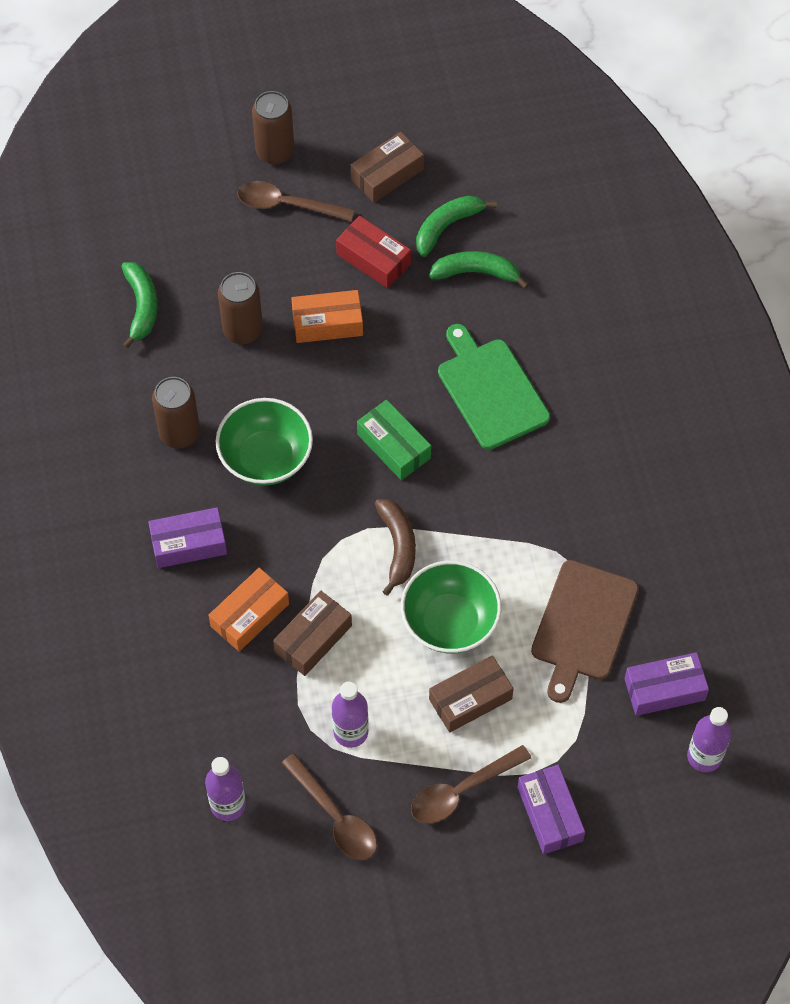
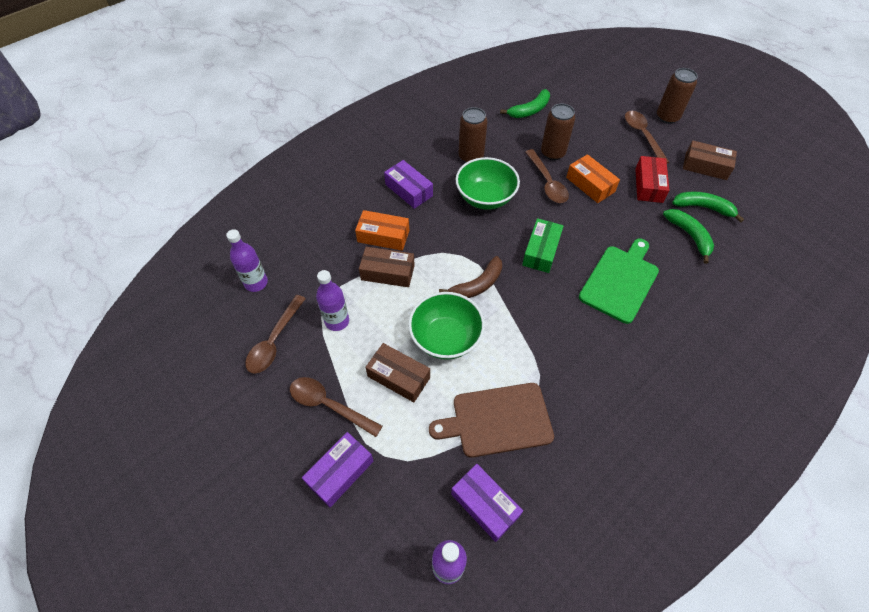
camera: 60 degrees right, 5 degrees down
(290, 370) = (547, 183): none -> brown spoon

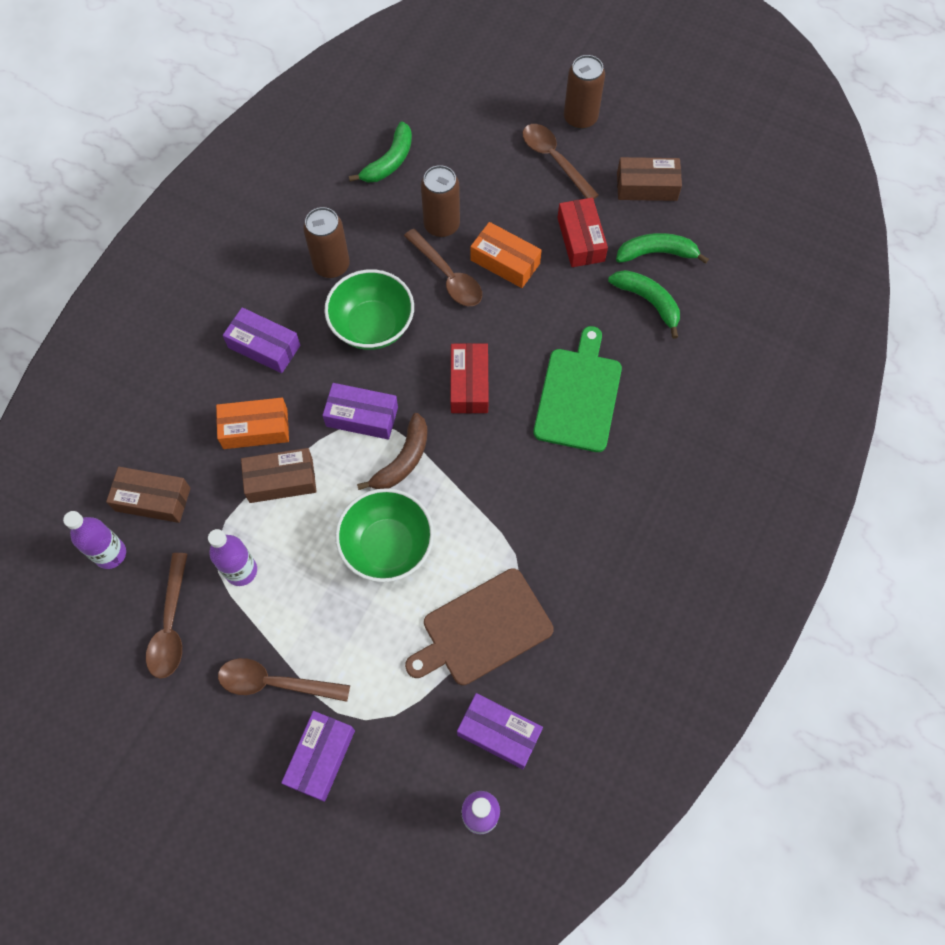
camera: 20 degrees left, 10 degrees up
(398, 377) = (347, 617): brown box -> brown box (153, 499)
(458, 249) = (362, 416): none -> purple box
(541, 251) = (469, 384): green box -> red box

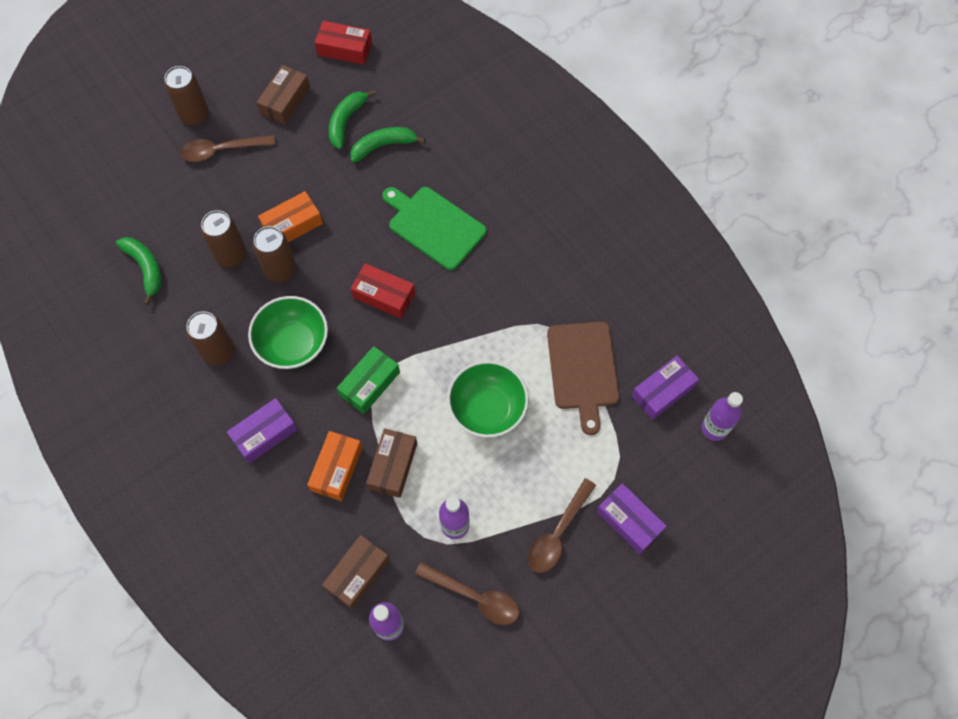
camera: 65 degrees left, 0 degrees up
(362, 416) = (370, 384): purple box -> green box
(403, 460) = (422, 369): brown banana -> none
(448, 276) = (281, 270): brown spoon -> brown can
(581, 239) = (304, 165): red box -> red box (344, 49)

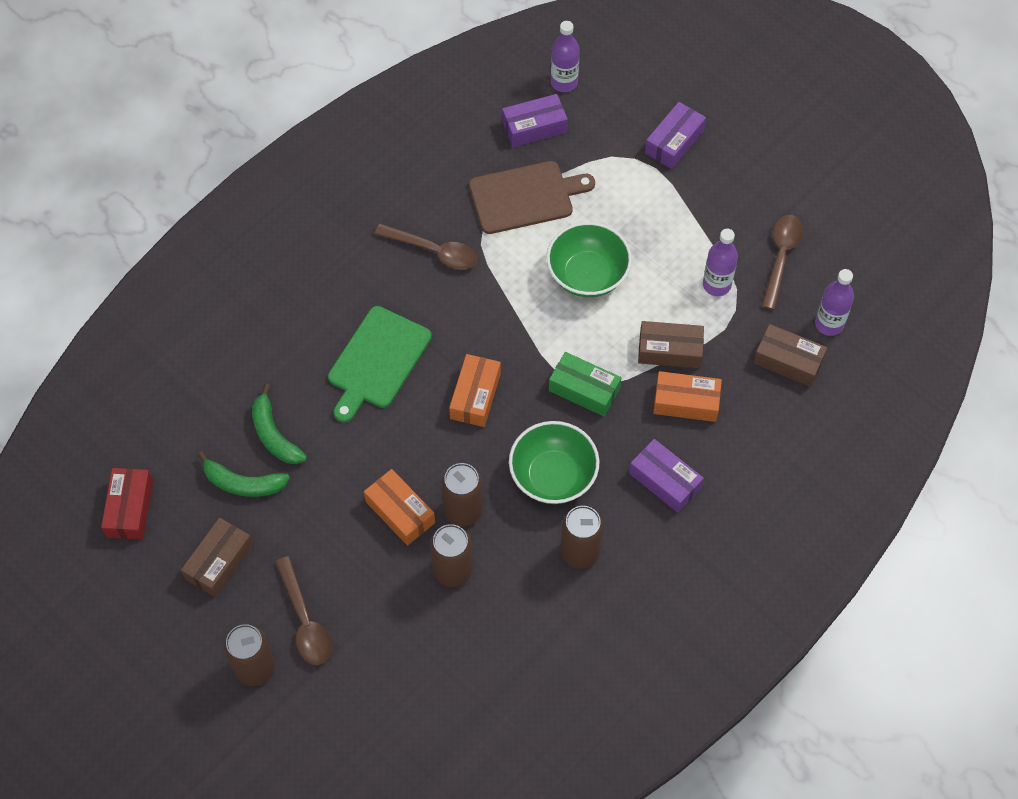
camera: 100 degrees left, 5 degrees down
(145, 268) = (487, 665): green banana -> none
(285, 101) = (219, 562): brown box -> brown box turned 75 degrees counterclockwise
(384, 295) = (475, 396): red box -> orange box
(558, 533) = (701, 198): brown spoon -> brown spoon (434, 251)
(662, 391) = (534, 127): purple box -> purple box turned 60 degrees counterclockwise

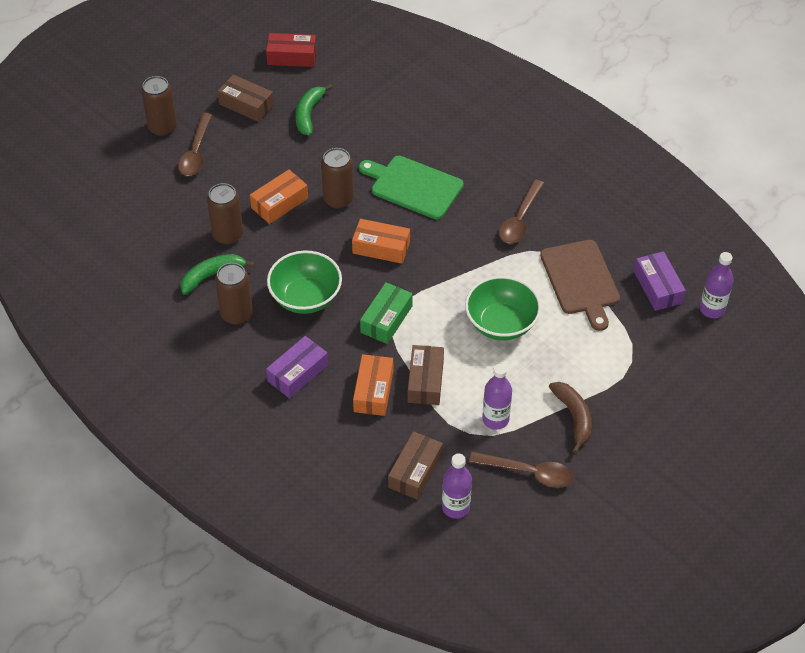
camera: 90 degrees right, 10 degrees down
(274, 435) = (349, 129): green banana -> green banana (212, 275)
(305, 620) = (196, 152): brown spoon -> brown spoon turned 60 degrees counterclockwise
(463, 511) = (278, 241): brown can -> brown can (338, 199)
(674, 142) = (654, 392): purple box -> none
(709, 214) = (573, 417): none -> brown banana

